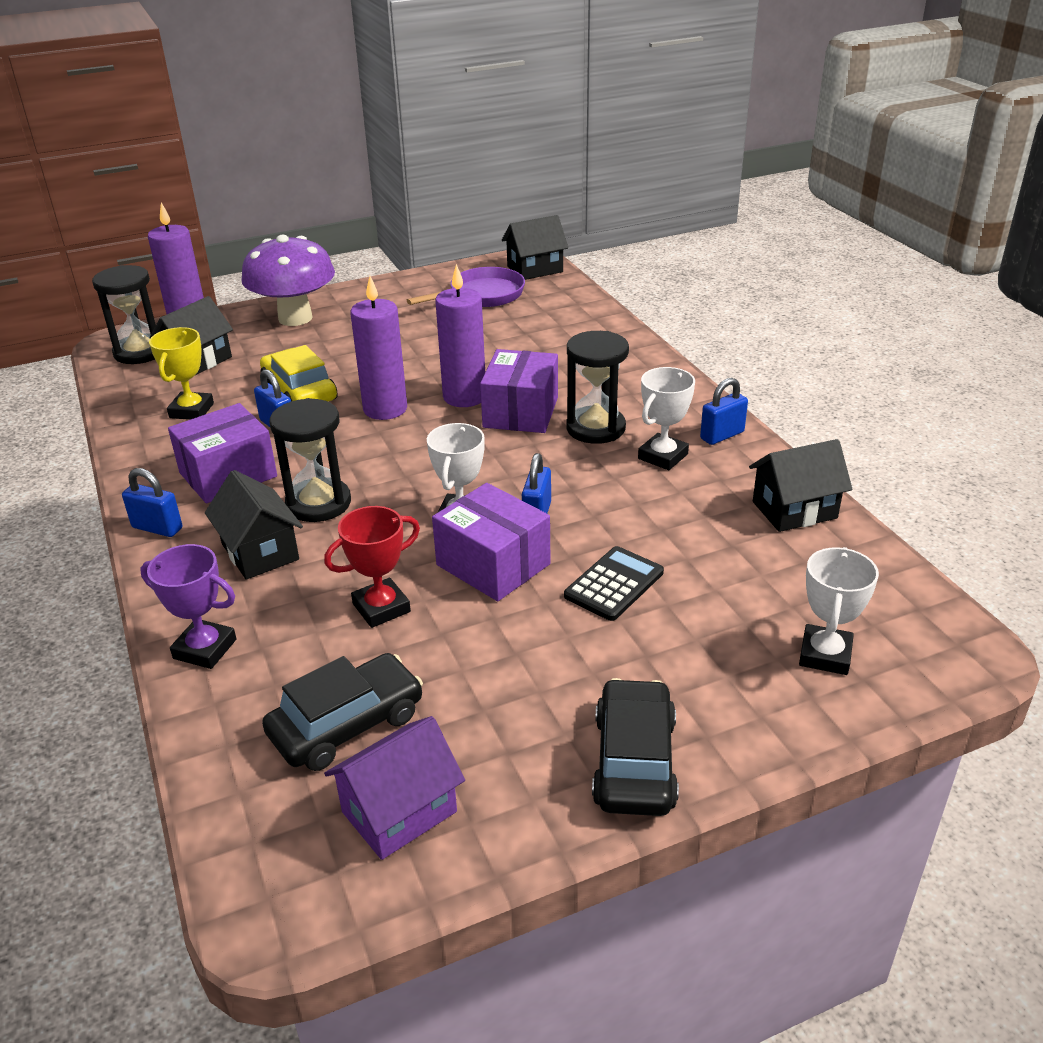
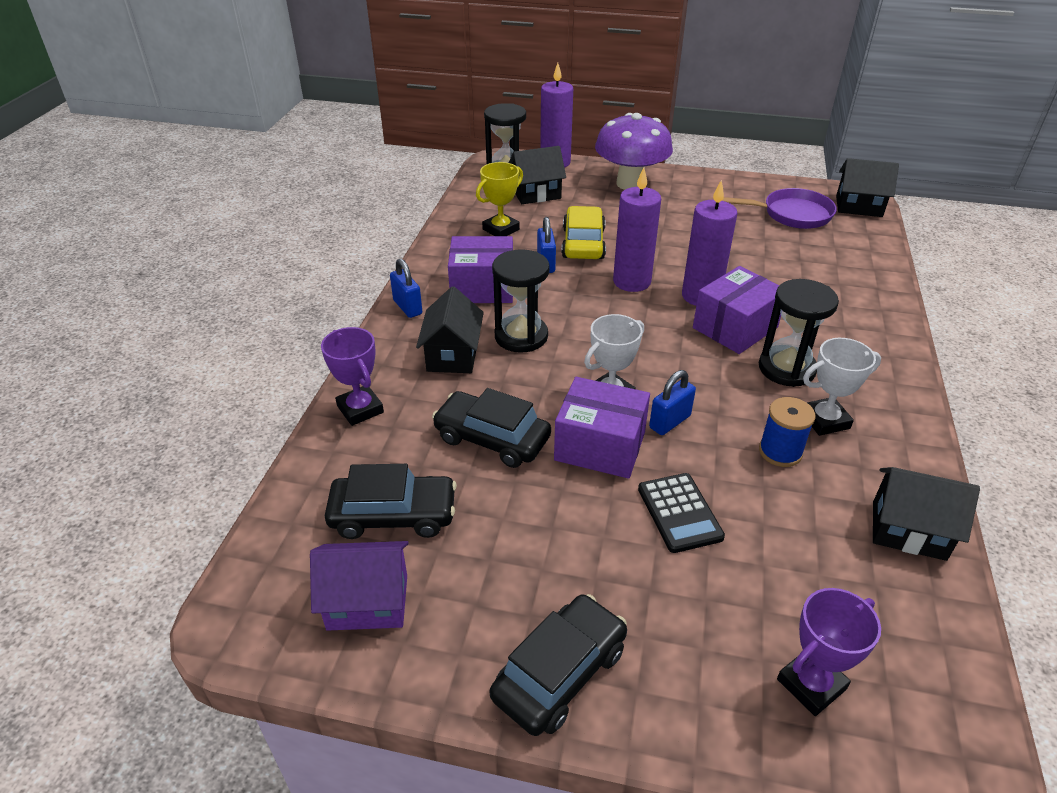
camera: 35 degrees right, 5 degrees up
(381, 608) = (492, 439): red trophy -> black car
(493, 564) = (600, 446): purple box -> purple box turned 60 degrees counterclockwise
(614, 584) = (679, 513): black calculator -> black calculator turned 90 degrees clockwise
(650, 497) = (780, 452): none -> blue spool
(722, 435) = (900, 426): blue padlock -> none
(825, 655) = (811, 684): white trophy -> purple trophy

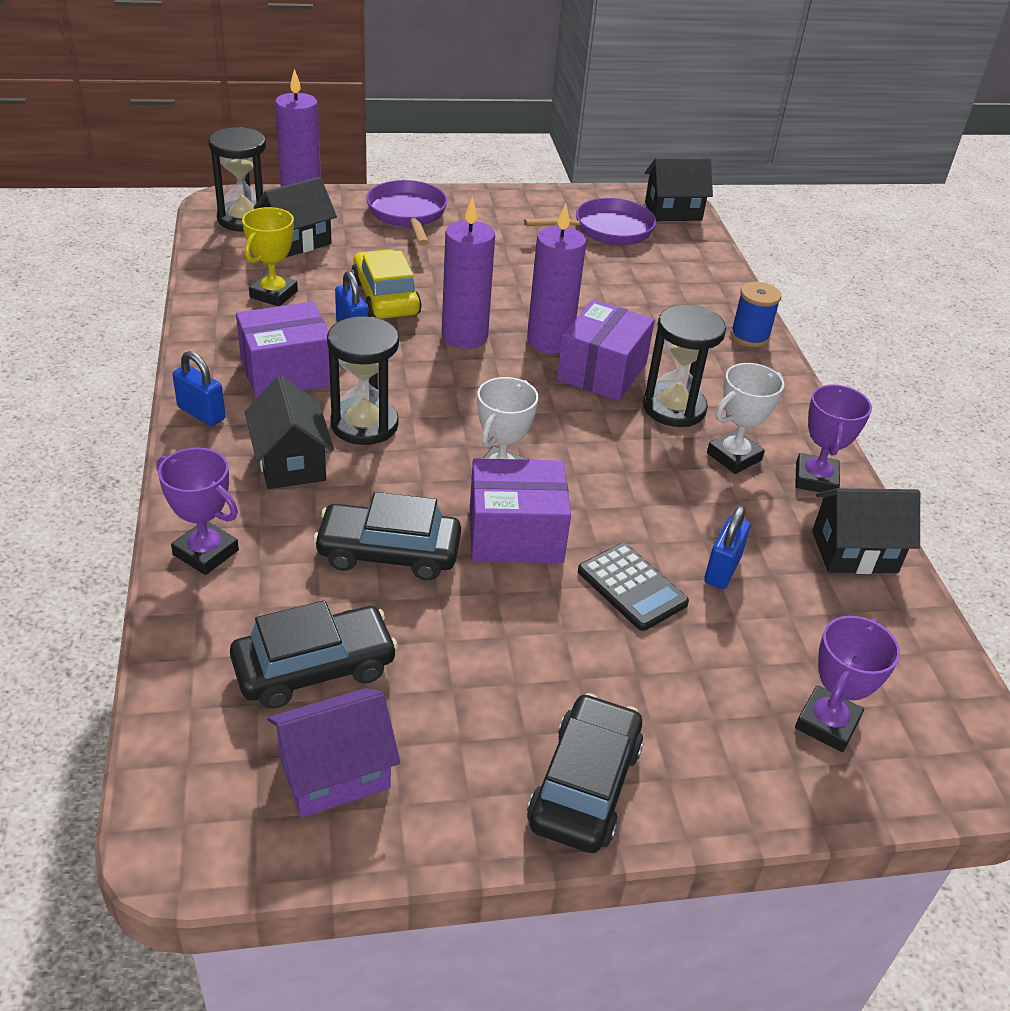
camera: 25 degrees left, 0 degrees up
(630, 184) = (407, 214): purple mushroom -> purple pan
(669, 422) = (578, 491): blue padlock -> blue padlock (722, 570)
(780, 452) = (704, 499): blue spool -> blue spool (749, 336)
(897, 456) = (815, 479): none -> purple trophy

